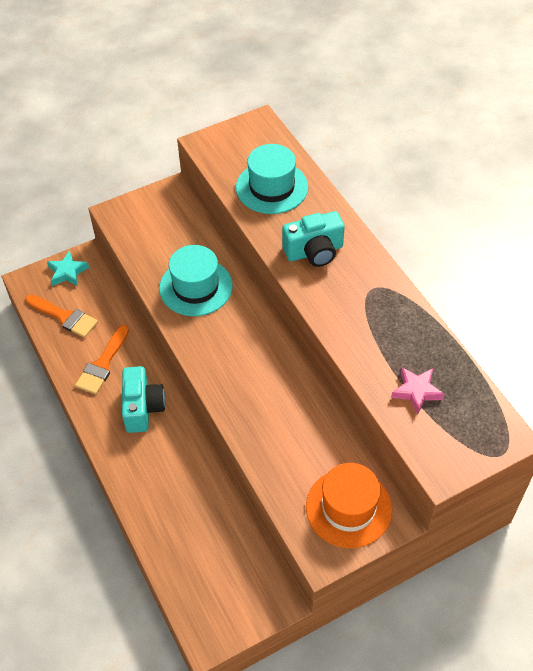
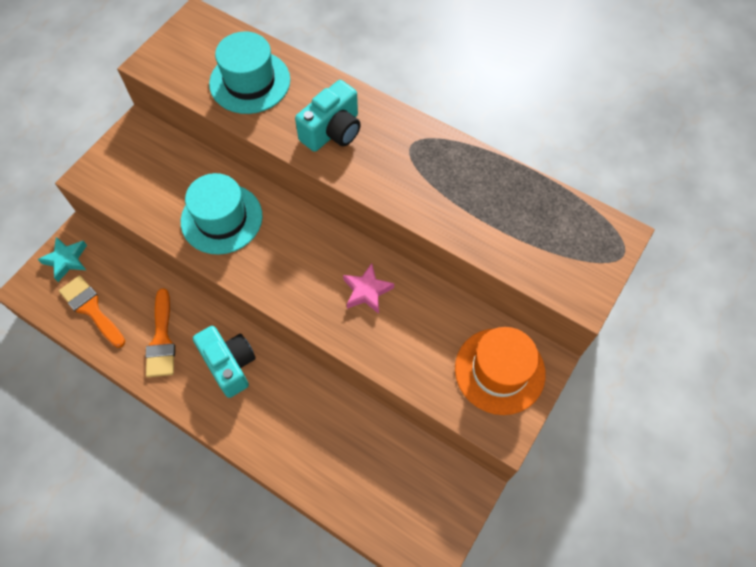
camera: 30 degrees left, 10 degrees up
(64, 317) = (91, 309): orange brush -> orange brush turned 135 degrees counterclockwise
(416, 391) = (513, 229): pink star -> pink star (367, 291)

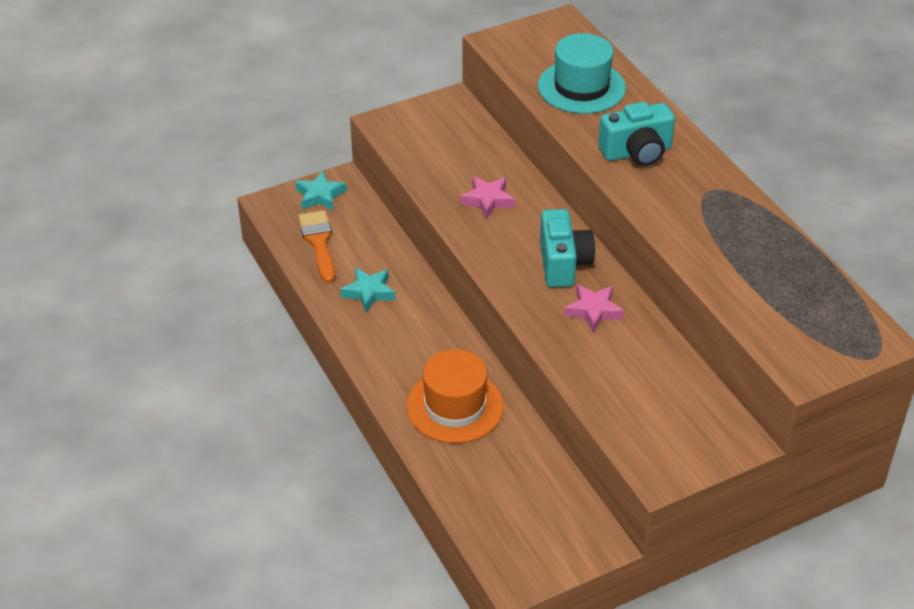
camera: 30 degrees right, 20 degrees down
(161, 339) = (369, 292): orange brush -> turquoise star
(221, 218) = (488, 200): turquoise hat -> pink star
(230, 365) = (421, 339): turquoise camera -> turquoise camera (563, 263)
(499, 371) = (687, 427): orange hat -> orange hat (455, 406)

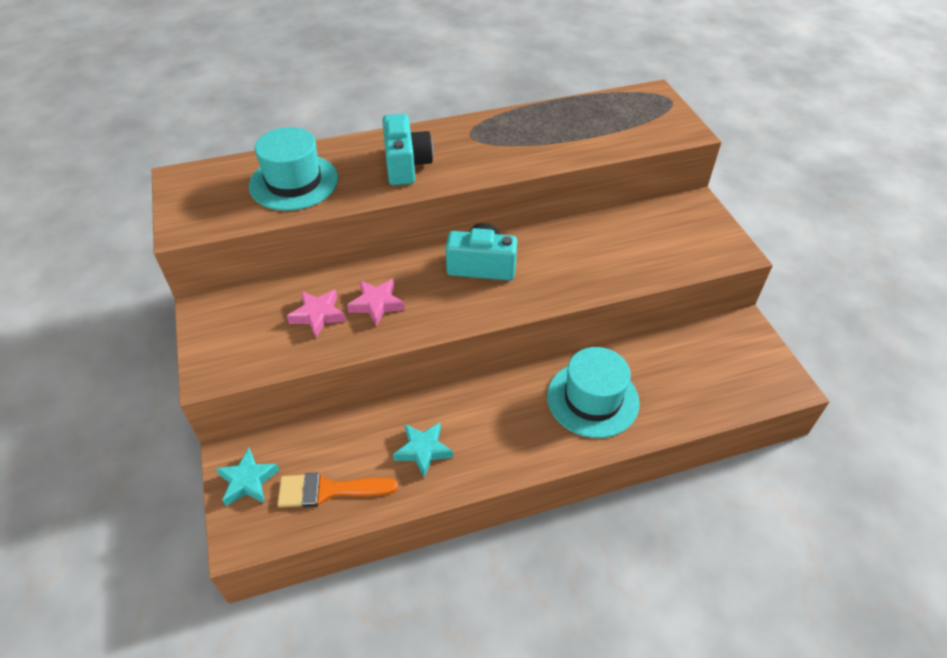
camera: 80 degrees left, 5 degrees up
(455, 406) = (592, 399): orange hat -> turquoise hat
(593, 311) = (547, 257): pink star -> pink star (318, 315)

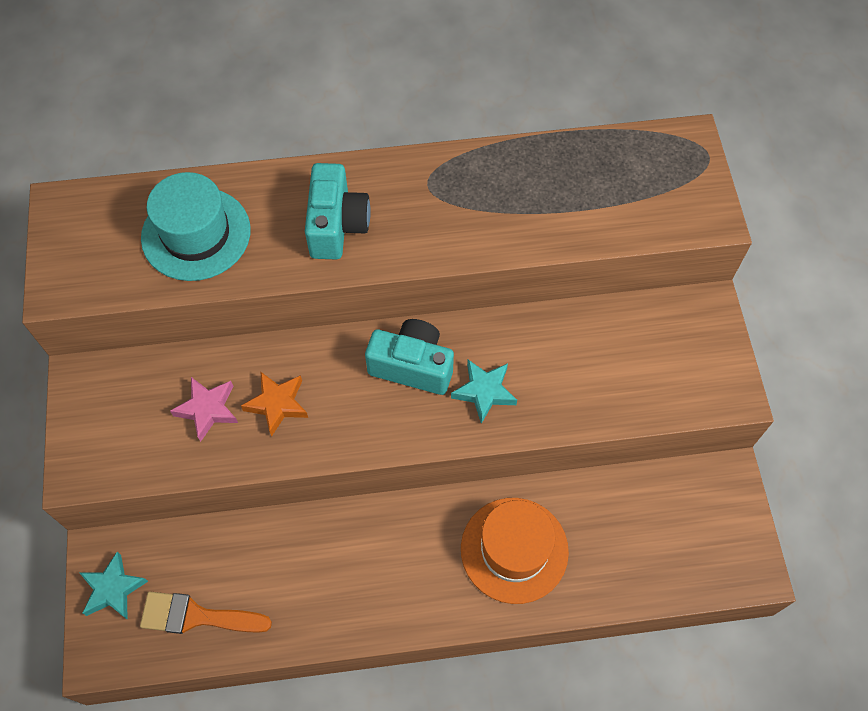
camera: 10 degrees right, 15 degrees up
(377, 304) = (277, 404): pink star -> orange star
(423, 450) = (307, 584): turquoise star -> turquoise star (484, 392)
(592, 399) = (514, 550): turquoise hat -> orange hat

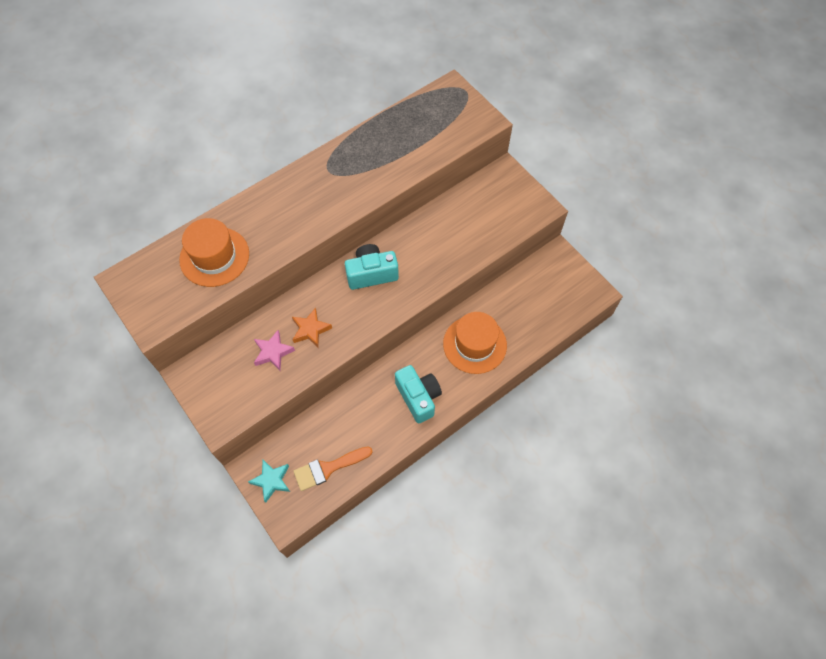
camera: 30 degrees left, 0 degrees up
(196, 234) = (214, 257): turquoise hat -> orange hat
(337, 225) = (292, 215): turquoise camera -> turquoise camera (418, 397)
(484, 392) = (417, 268): turquoise star -> none

